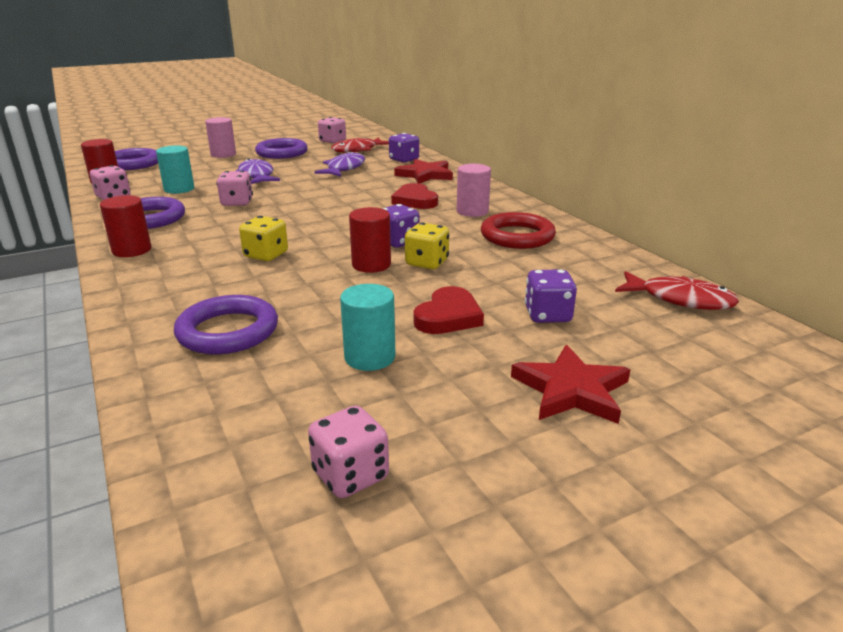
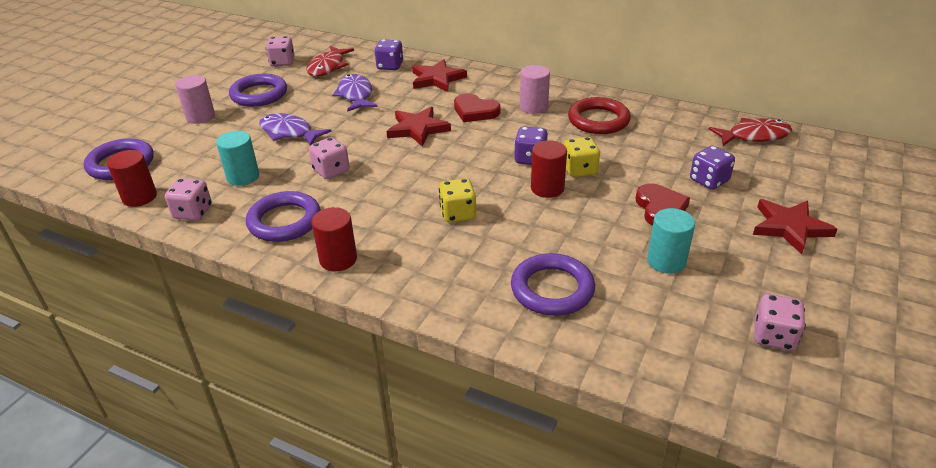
camera: 35 degrees left, 10 degrees up
(347, 198) = (417, 129): none -> red star

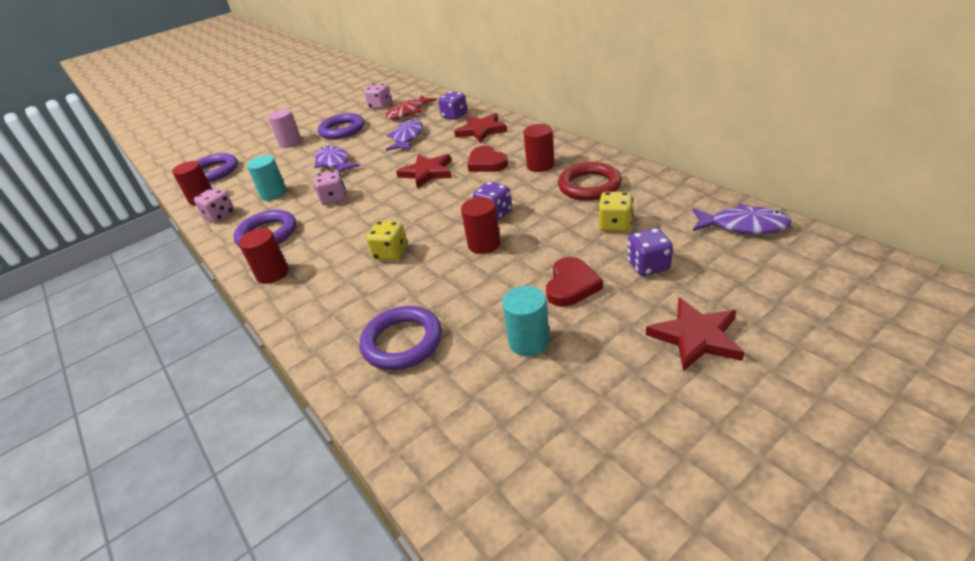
camera: 30 degrees right, 0 degrees up
(533, 107) = (540, 165): pink cylinder -> red cylinder
(579, 170) = (528, 232): yellow dice -> yellow dice (615, 225)
(754, 136) = (743, 226): red fish -> purple fish
(773, 336) = (568, 456): pink dice -> none

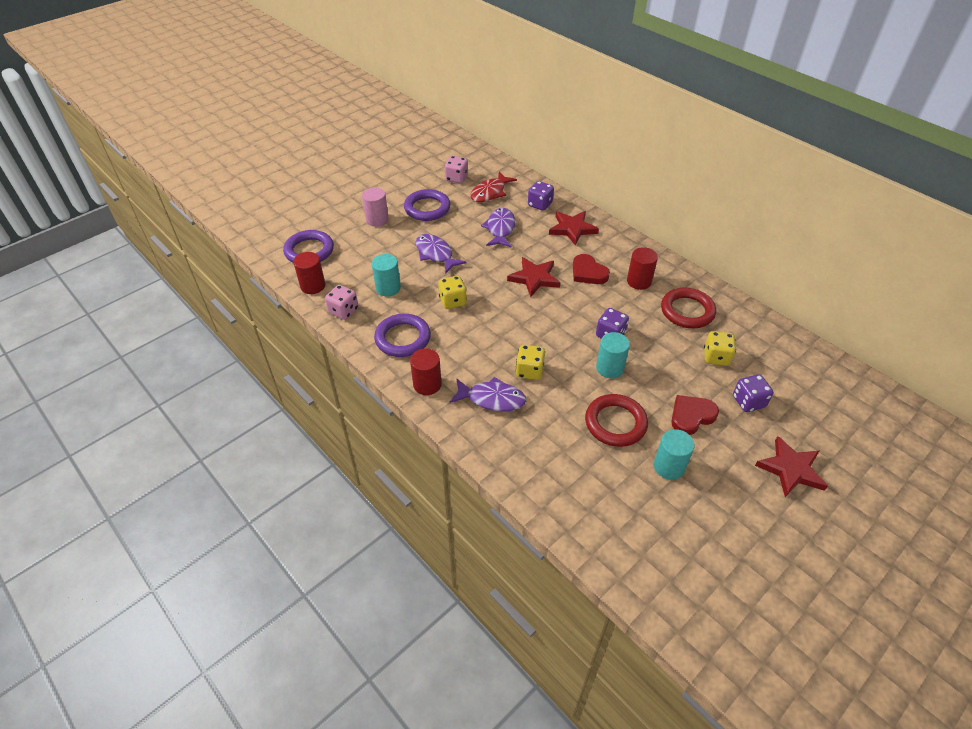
camera: 10 degrees left, 10 degrees up
(334, 199) = (453, 301): pink dice -> yellow dice
(402, 342) = (568, 461): purple ring -> none
(474, 298) = (615, 423): none -> red ring
(484, 244) = (609, 368): red cylinder -> turquoise cylinder
(571, 285) = (691, 416): red heart -> red heart turned 135 degrees counterclockwise
(743, 226) = (817, 368): purple fish -> purple fish (492, 399)

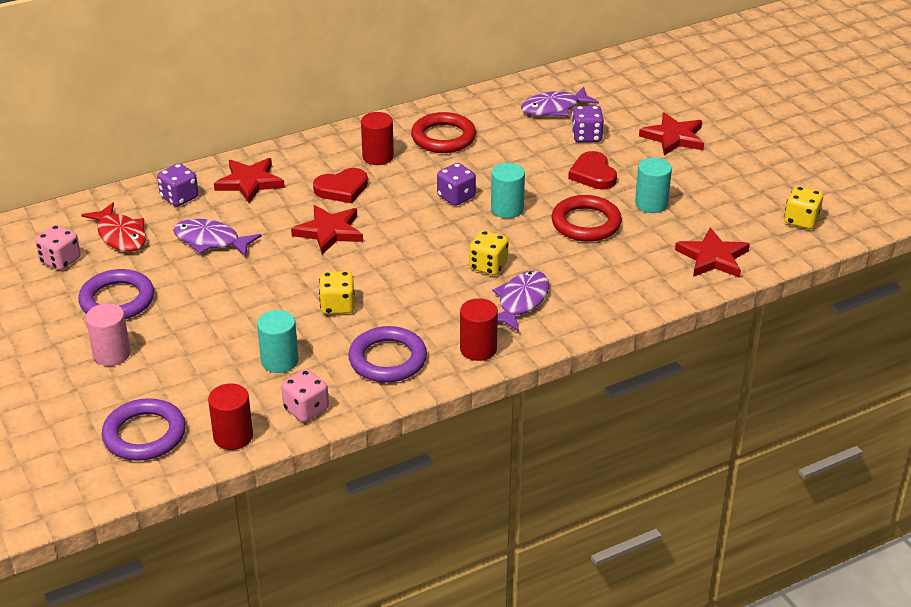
camera: 75 degrees left, 10 degrees down
(435, 254) = (231, 307): purple fish -> purple fish (554, 108)
(607, 528) = (713, 257): none -> red star
(716, 357) = (520, 138): yellow dice -> yellow dice (801, 220)

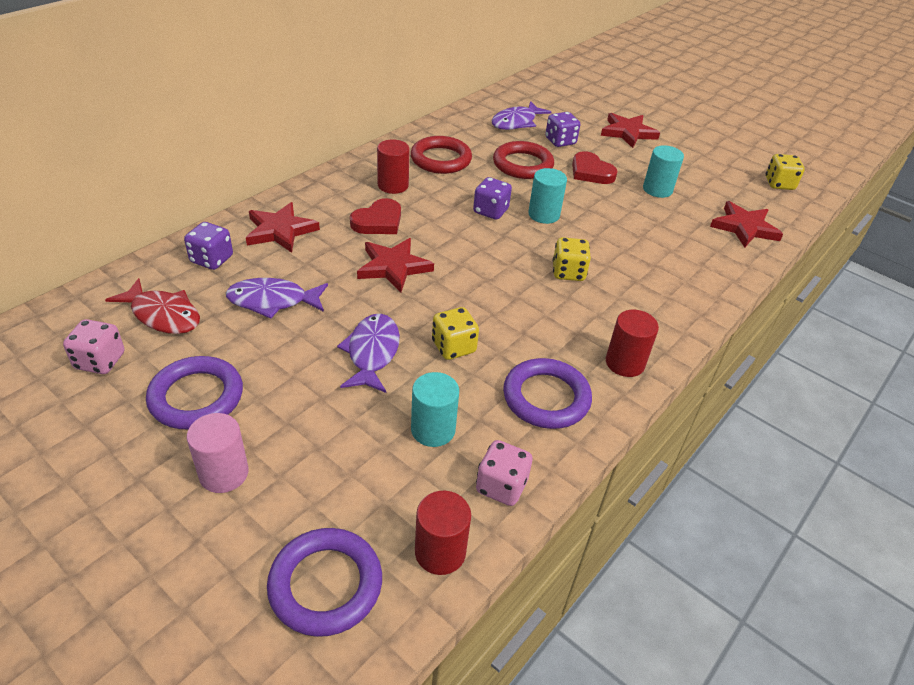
camera: 25 degrees left, 5 degrees up
(521, 302) = (624, 302): purple fish -> purple fish (372, 353)
(586, 223) = (620, 216): red ring -> red ring (522, 164)

